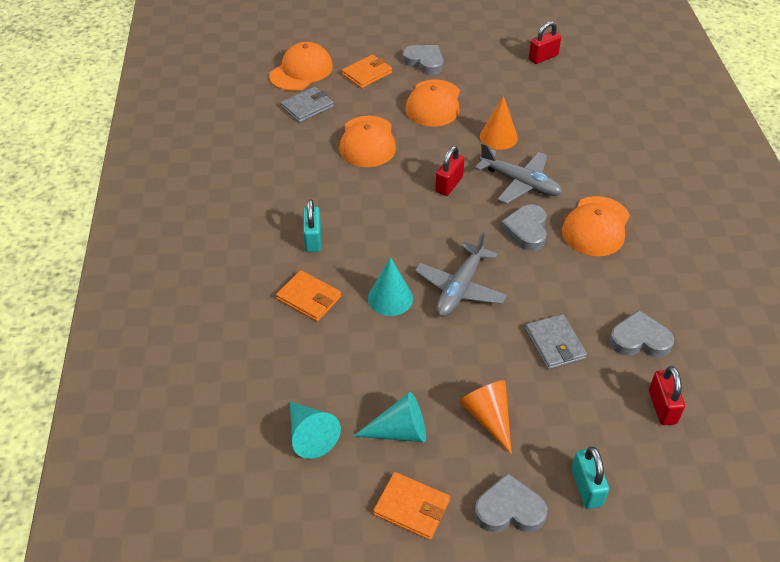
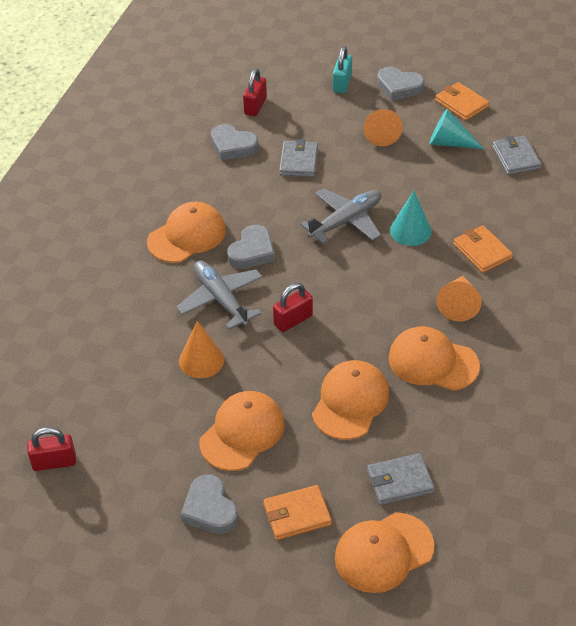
camera: 155 degrees left, 0 degrees up
(310, 435) = (516, 158): turquoise cone -> grey wallet
(313, 239) = (458, 304): turquoise padlock -> orange cone
(316, 186) = (433, 362): none -> orange cap

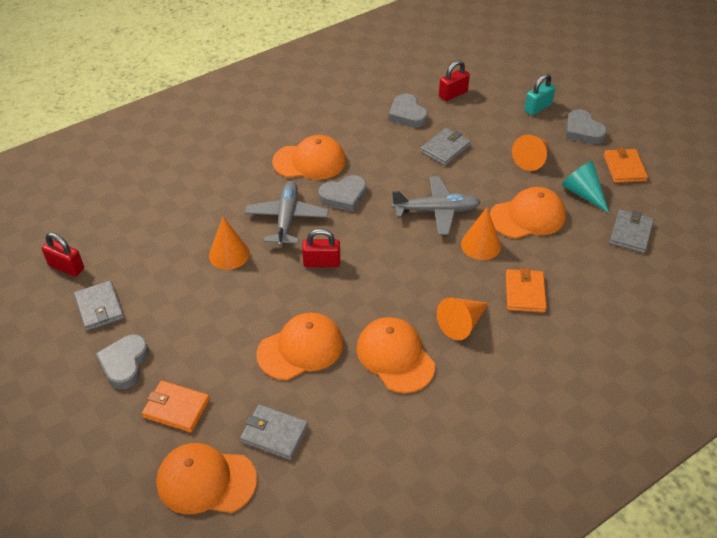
camera: 35 degrees right, 0 degrees up
(130, 477) = (99, 307): none -> grey wallet
(242, 433) = (202, 323): orange cap -> orange cap (528, 216)
(410, 231) = (480, 245): turquoise cone -> orange cone

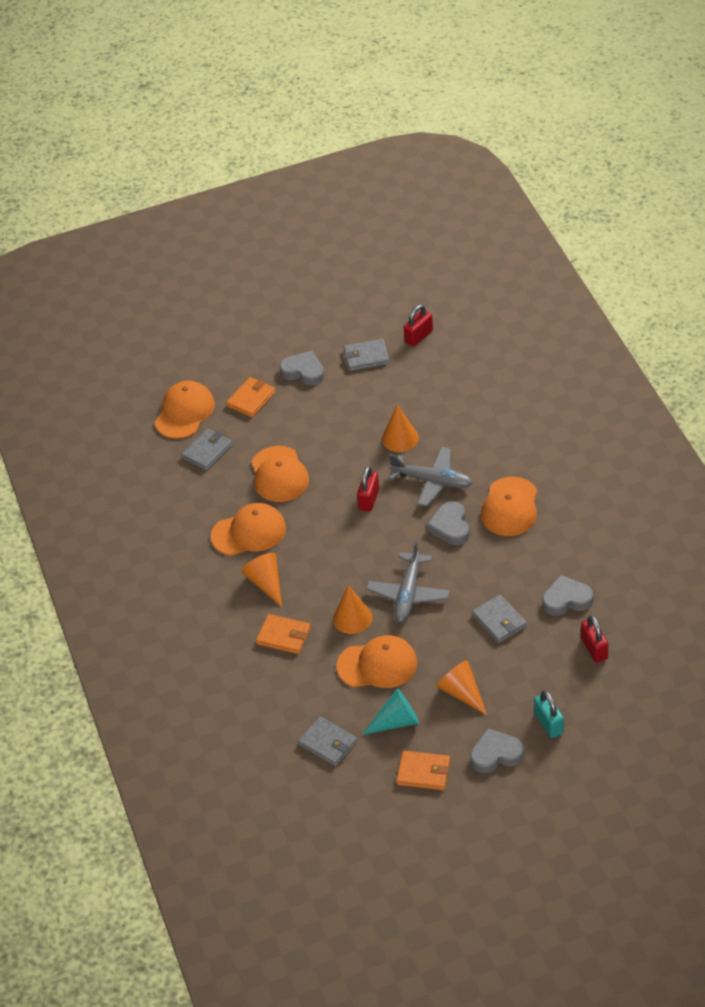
camera: 110 degrees right, 0 degrees up
(528, 216) = (377, 665): orange cap -> orange cap turned 90 degrees counterclockwise

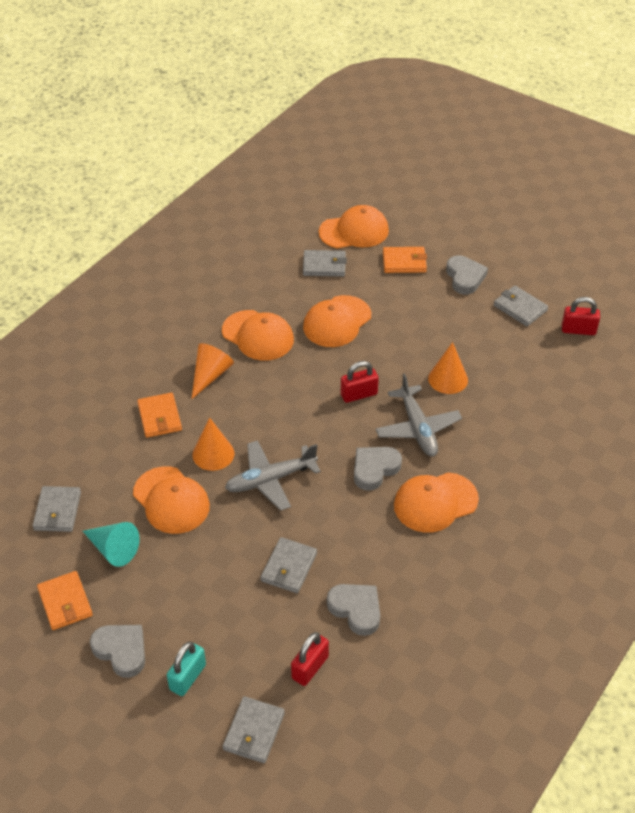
camera: 50 degrees right, 0 degrees up
(462, 693) = (180, 583): orange cone -> none
(621, 704) = (254, 731): none -> grey wallet

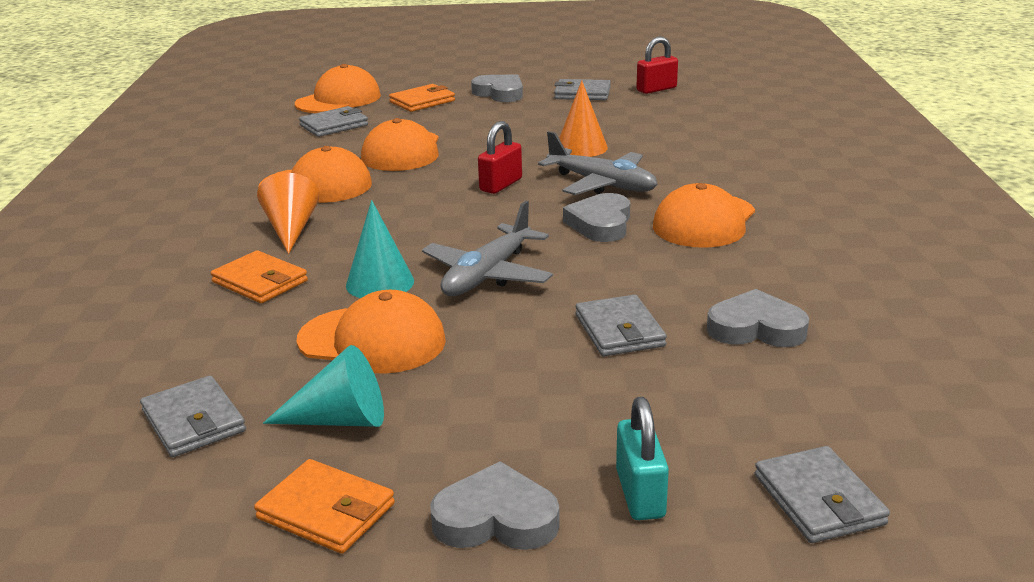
camera: 35 degrees left, 20 degrees down
(213, 454) = (380, 283): orange cone -> turquoise cone
(310, 667) = (786, 401): red padlock -> none

